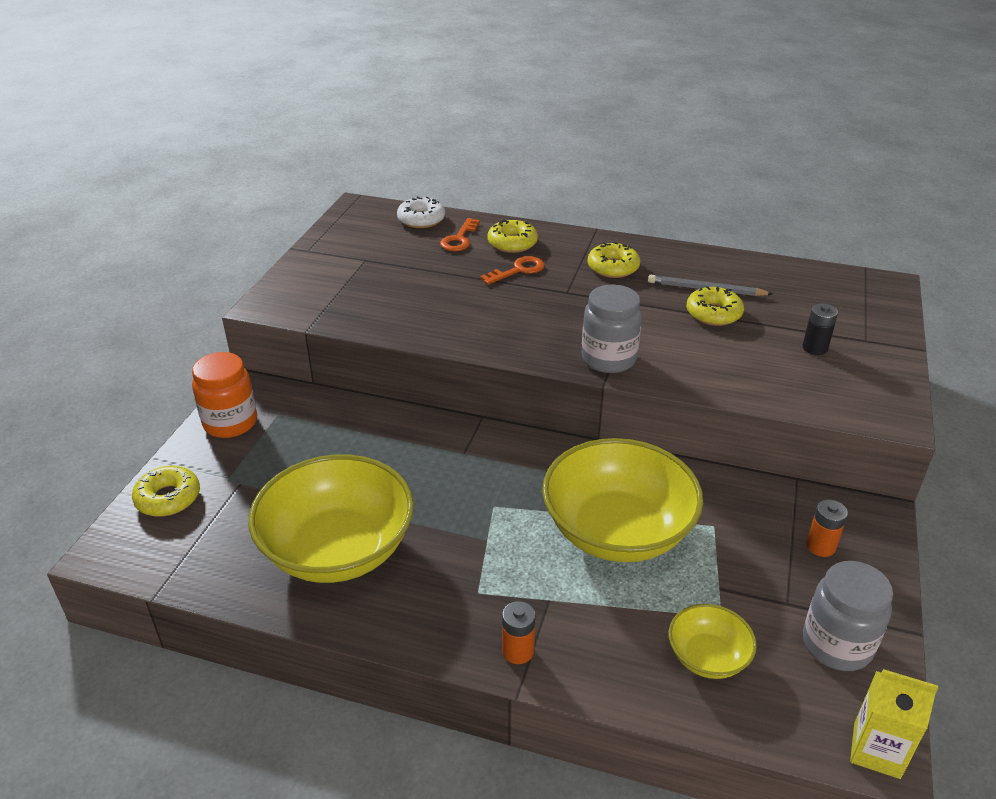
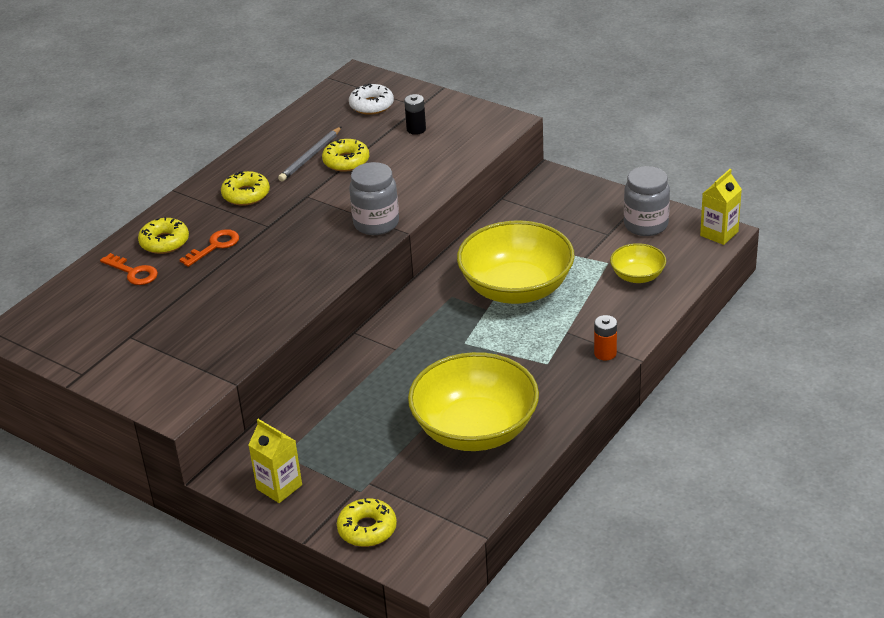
camera: 70 degrees left, 0 degrees up
(230, 423) = (279, 487): orange jar -> yellow carton
(421, 219) = (75, 291): white donut -> white donut (371, 105)
(518, 270) = (215, 246): orange key -> orange key turned 60 degrees clockwise
(820, 546) = (567, 207): orange battery -> none

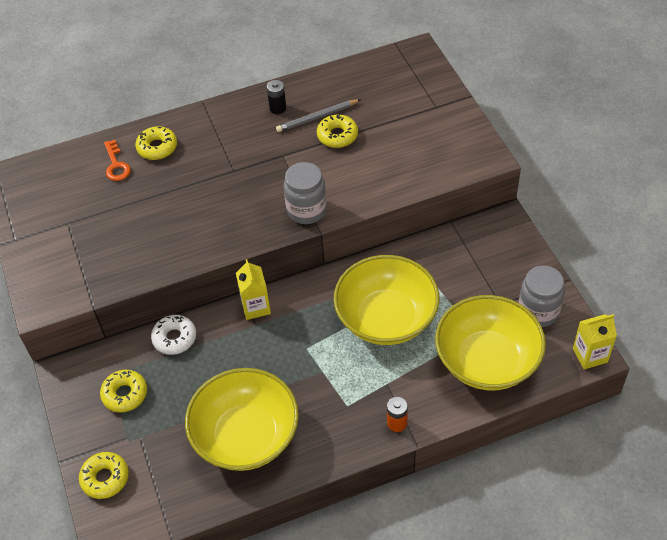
camera: 35 degrees right, 15 degrees up
(215, 246) = (184, 170): orange key -> none
(246, 194) = (244, 131): yellow donut -> yellow donut (125, 394)
(279, 487) = (84, 402): yellow carton -> yellow carton (256, 307)
(371, 105) = (402, 88): white donut -> white donut (174, 338)
(416, 129) = (413, 130): black battery -> black battery (277, 108)
(637, 276) = (487, 360): yellow bowl -> yellow bowl, size x2.08

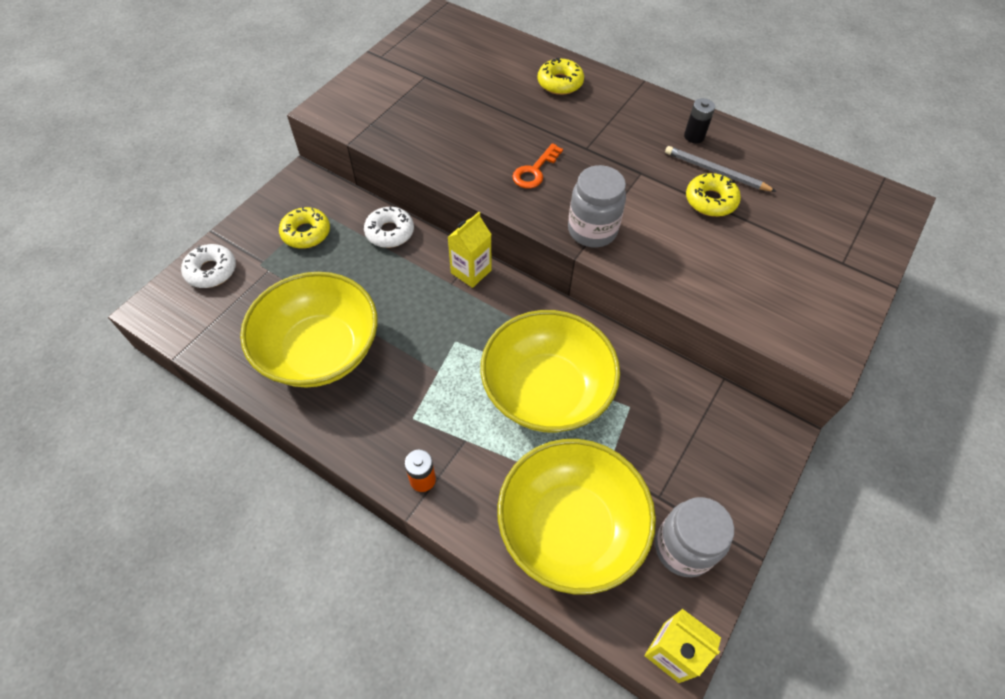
camera: 50 degrees right, 5 degrees up
(105, 478) = (211, 271): yellow donut -> white donut
(116, 165) = (514, 69): orange key -> orange key (534, 171)

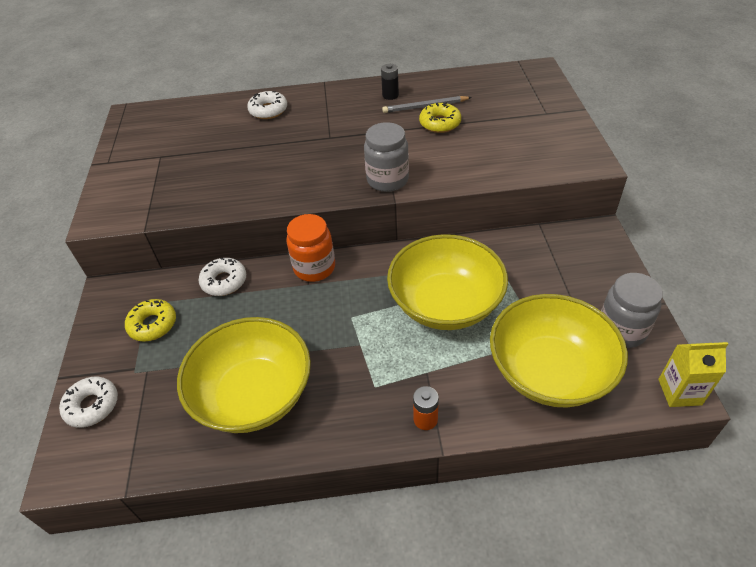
camera: 35 degrees left, 10 degrees down
(471, 271) = (314, 268): yellow carton -> orange jar
(534, 171) = (310, 169): orange key -> none
(560, 83) = (268, 110): yellow donut -> white donut

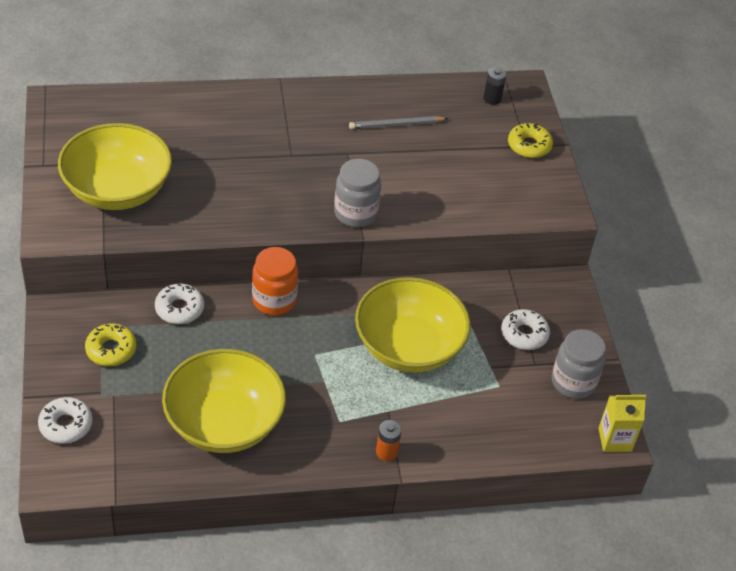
camera: 10 degrees left, 0 degrees up
(268, 110) = (218, 112): white donut -> white donut (524, 334)
(390, 95) = (357, 105): black battery -> black battery (492, 98)
(440, 123) = (412, 148): yellow donut -> yellow donut (529, 146)
(549, 371) = (502, 416): yellow bowl -> yellow bowl (117, 190)

